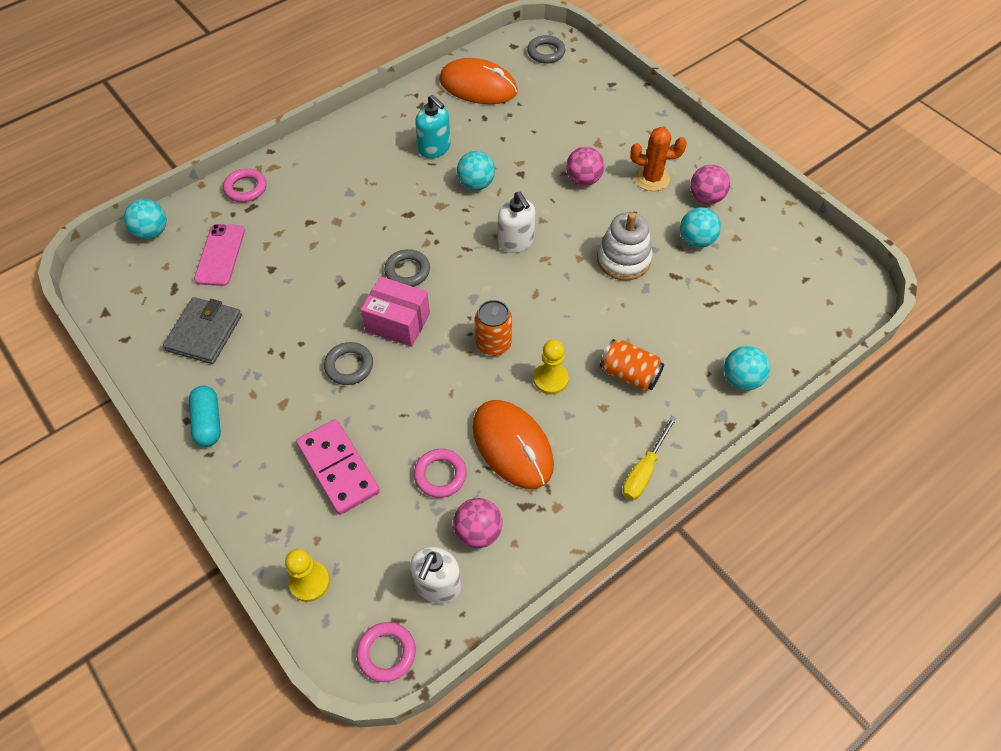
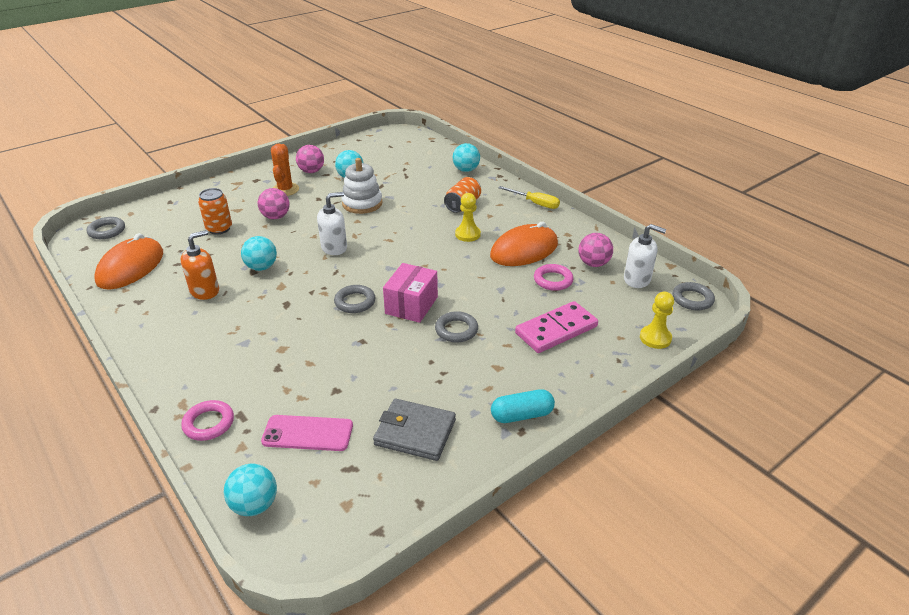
camera: 90 degrees left, 20 degrees down
(386, 653) = (692, 299): pink ring -> grey ring
(434, 148) = (205, 291): turquoise soap dispenser -> orange soap dispenser
(493, 344) = (436, 258): orange can -> orange can (219, 229)

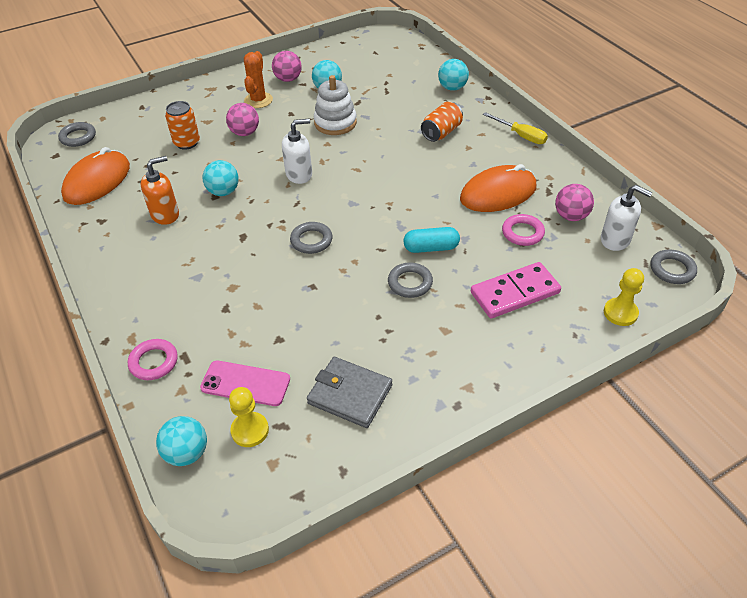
camera: 10 degrees right, 10 degrees up
(411, 305) = (368, 249): pink box -> none
(467, 234) = (440, 169): yellow pawn -> yellow pawn (250, 430)
(522, 415) = (460, 387): turquoise capsule -> turquoise capsule (431, 248)

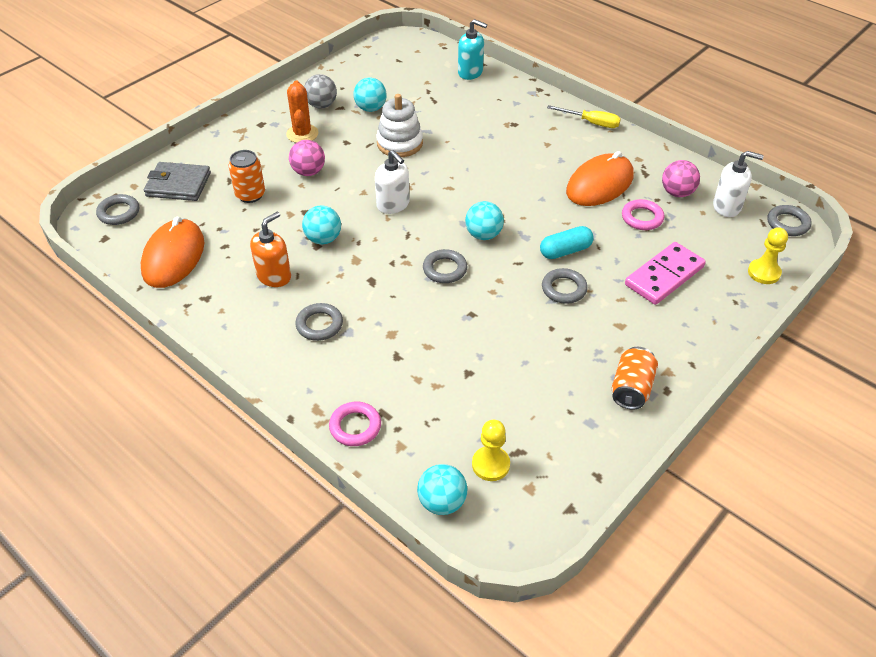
camera: 20 degrees left, 0 degrees up
(177, 265) = (319, 325): none -> grey ring
(245, 383) = (460, 423): pink phone -> none
(288, 79) = (321, 105): pink ball -> grey ball
(299, 174) = (393, 205): white soap dispenser -> white soap dispenser turned 90 degrees clockwise
(350, 394) = (565, 406): grey wallet -> grey wallet (178, 184)
(432, 73) = (470, 72): none -> turquoise soap dispenser
(441, 132) = (513, 133): orange can -> orange can (631, 388)
(452, 88) = (499, 85): turquoise ball -> turquoise ball (483, 235)

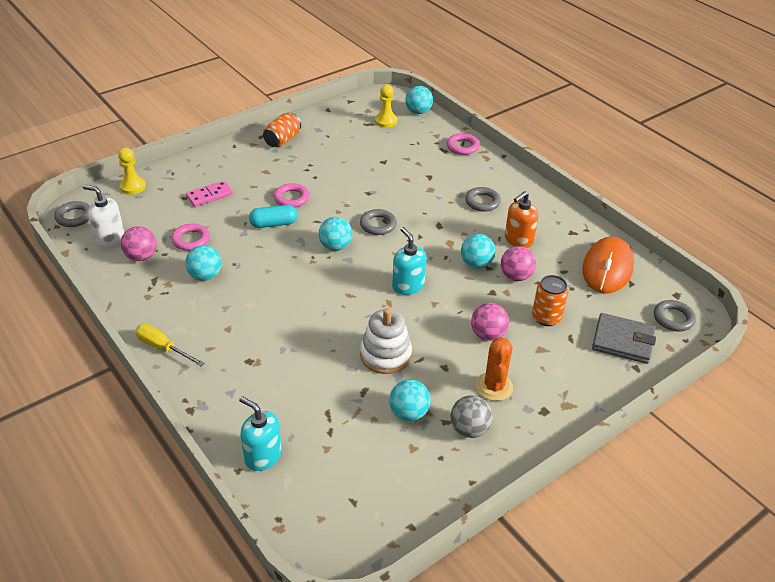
camera: 170 degrees left, 5 degrees down
(279, 232) = (516, 276): none -> pink ball
(393, 205) = (408, 285): white soap dispenser -> turquoise soap dispenser
(564, 289) = (291, 198): grey ring -> pink ring
(599, 184) = (205, 276): orange mouse -> turquoise ball
(664, 276) = (209, 195): pink domino -> pink domino, size x0.66

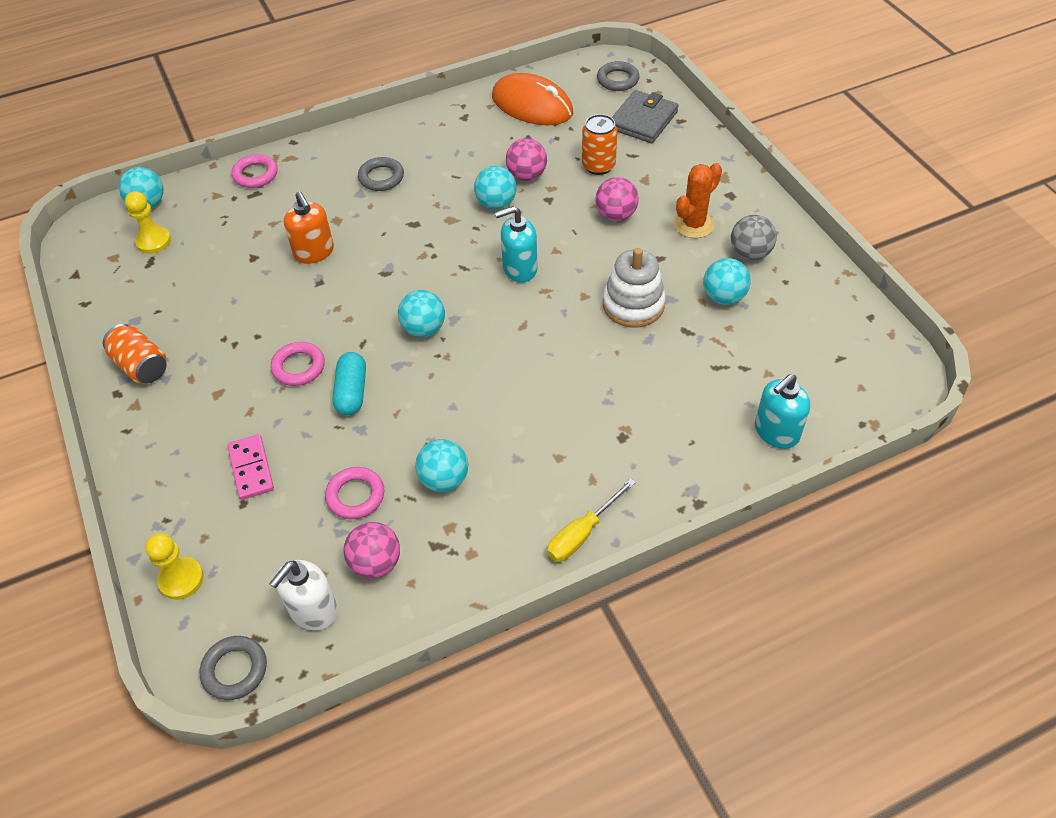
camera: 75 degrees left, 10 degrees up
(378, 225) = (393, 281): grey ring -> none
(494, 387) = (693, 224): orange cactus -> orange cactus turned 60 degrees counterclockwise
(518, 240) = (464, 161): orange soap dispenser -> orange soap dispenser (314, 252)

